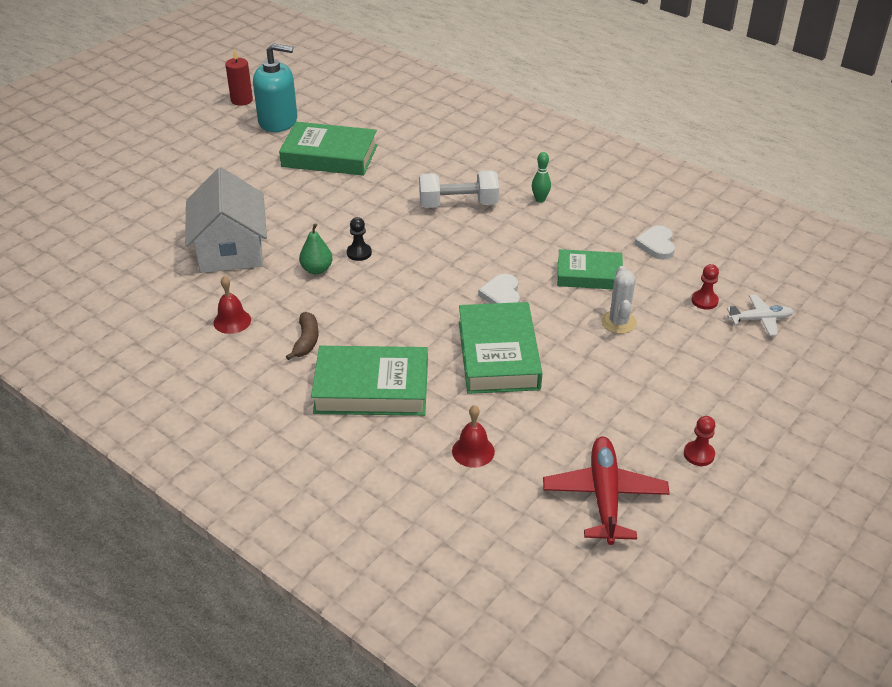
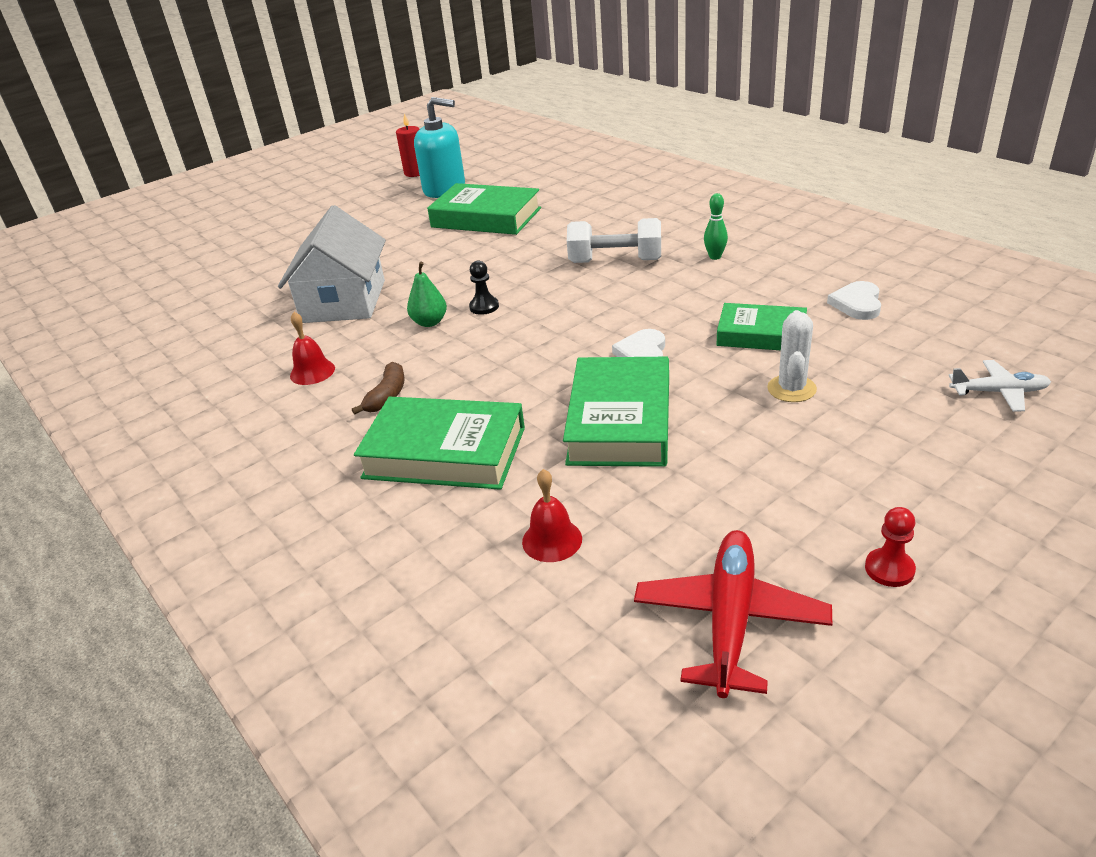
camera: 15 degrees right, 5 degrees down
(704, 301) = (917, 367): red pawn -> none

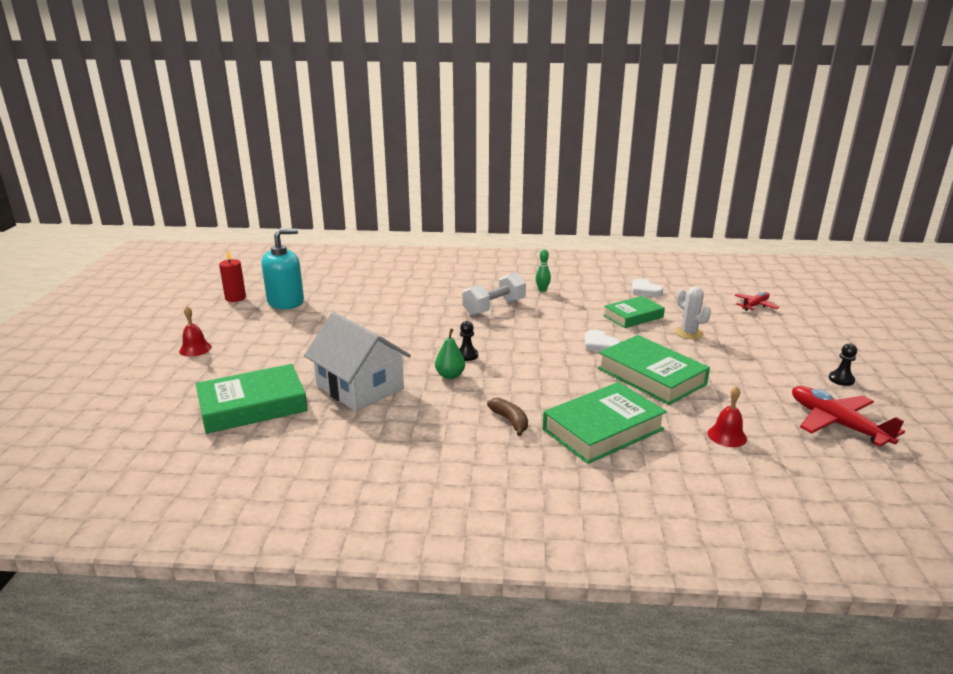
camera: 50 degrees left, 10 degrees down
(312, 372) = (431, 432): red bell -> red bell (195, 349)
(486, 218) = (359, 309): green book -> green book (253, 406)
(889, 569) = (841, 379): red pawn -> black pawn
(999, 392) = (755, 305): white plane -> red plane

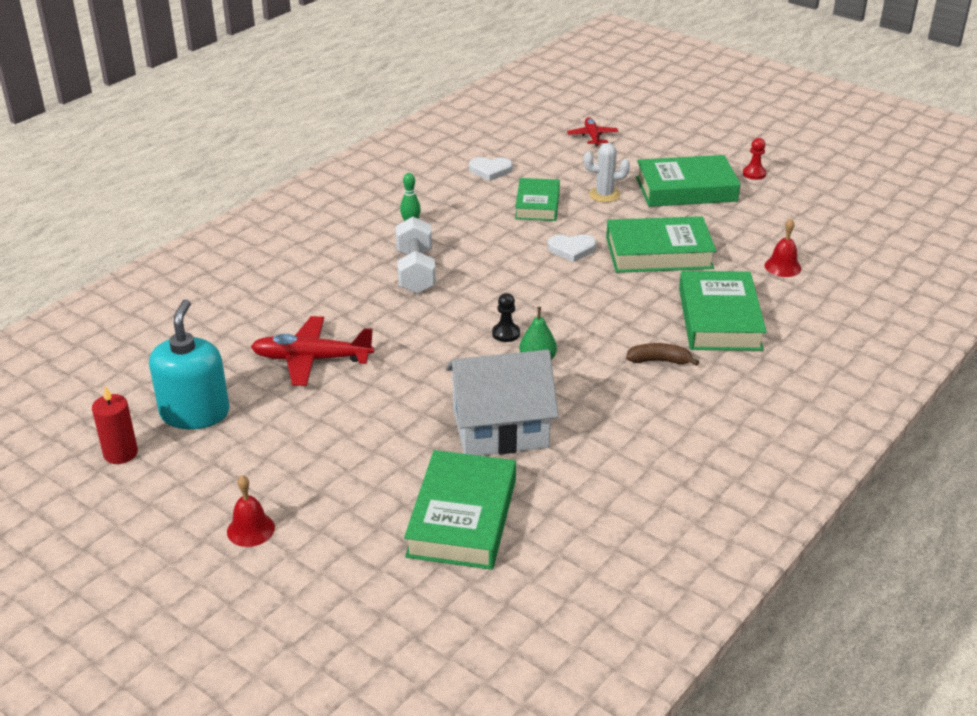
camera: 55 degrees left, 10 degrees up
(758, 359) = (686, 189): none -> green book
(837, 424) = (810, 212): red plane -> red plane (311, 359)
(841, 379) = (754, 174): black pawn -> red pawn

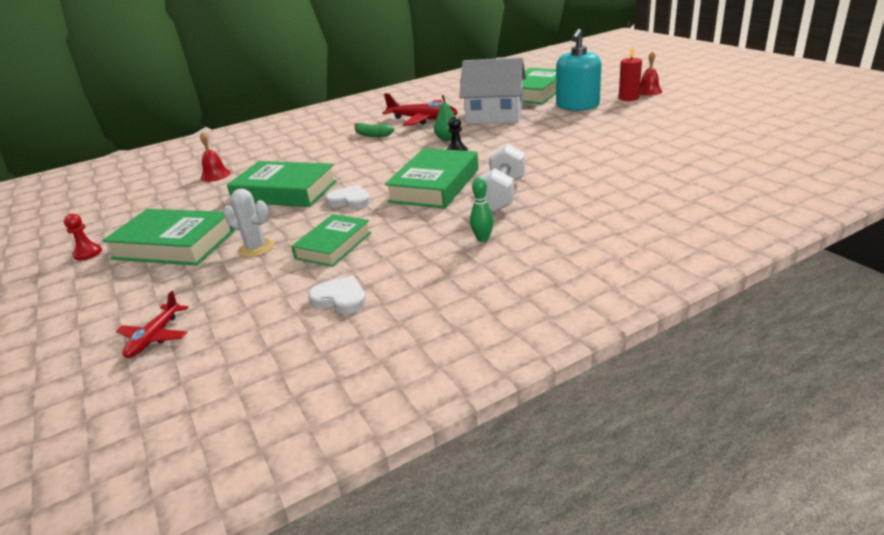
camera: 155 degrees left, 5 degrees down
(120, 453) = (742, 114): red candle -> red candle (628, 98)
(195, 413) = (696, 127): turquoise soap dispenser -> turquoise soap dispenser (577, 106)
(311, 359) = (609, 147): red plane -> red plane (423, 119)
(659, 361) = (372, 135): brown banana -> green banana
(719, 319) = (307, 151): green book -> green book (435, 185)

